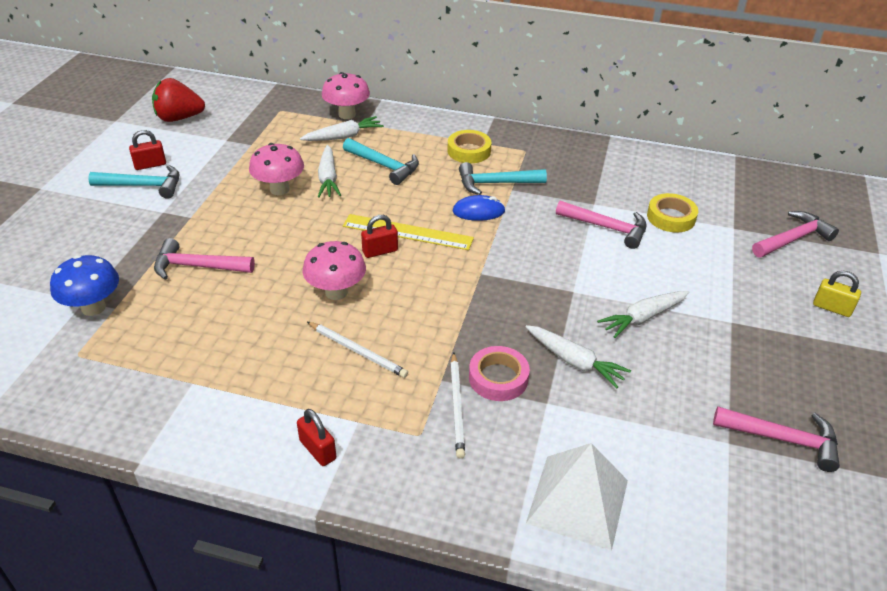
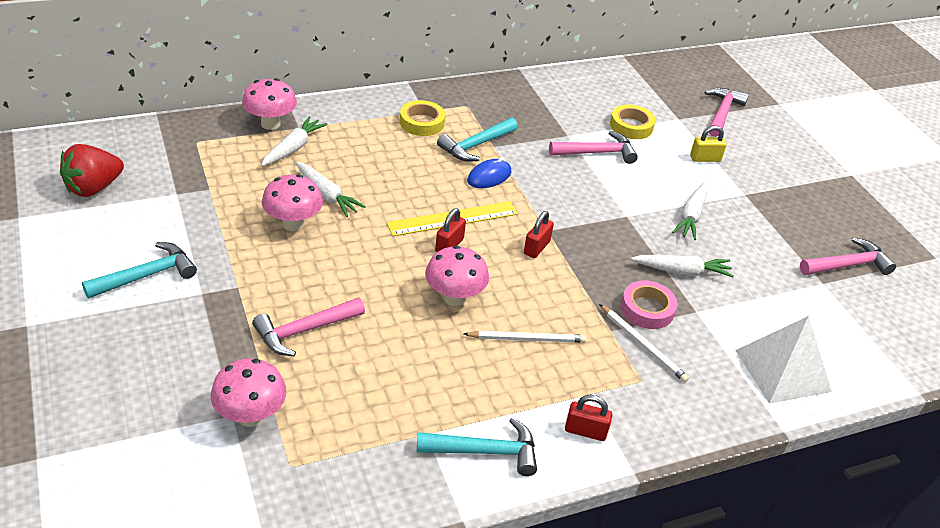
camera: 40 degrees left, 0 degrees up
(93, 307) = (250, 416): blue mushroom -> pink mushroom
(150, 165) = (125, 250): red padlock -> red padlock (536, 248)
(384, 166) = (364, 164): turquoise hammer -> turquoise hammer (485, 451)
(832, 308) = (790, 157): yellow padlock -> yellow padlock (705, 158)

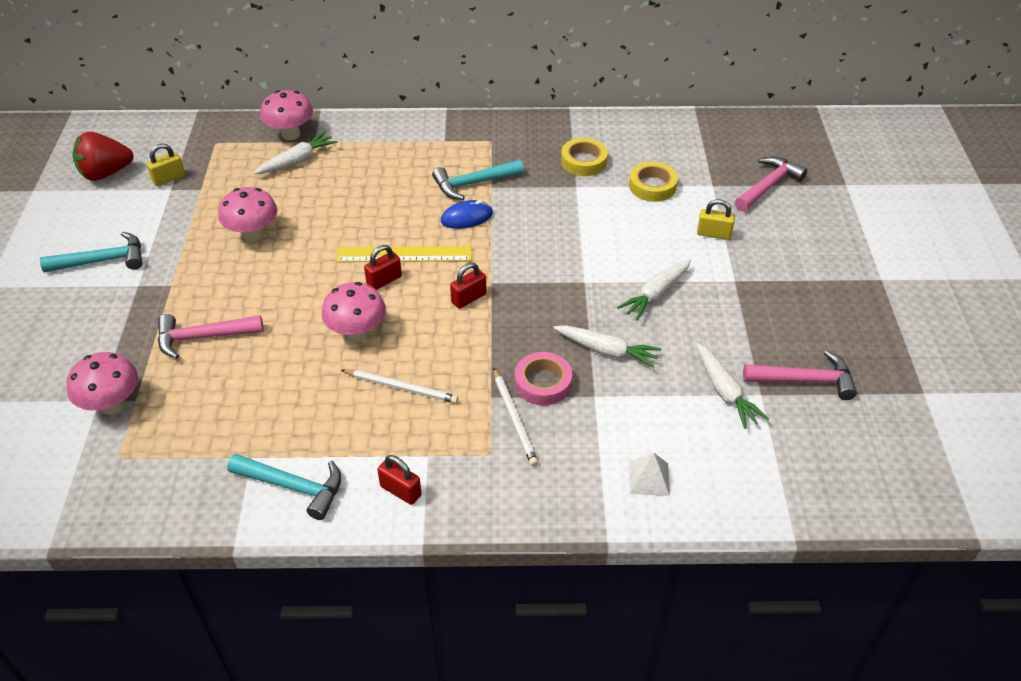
camera: 25 degrees right, 5 degrees up
(167, 183) = (169, 178): none -> yellow padlock
(326, 195) = (300, 212): white carrot -> white carrot (725, 392)
(422, 122) = (434, 152): yellow tape -> yellow tape (583, 161)
(597, 153) = (596, 209): pink hammer -> none
(783, 370) = (649, 478): white pyramid -> white pyramid, size x0.51

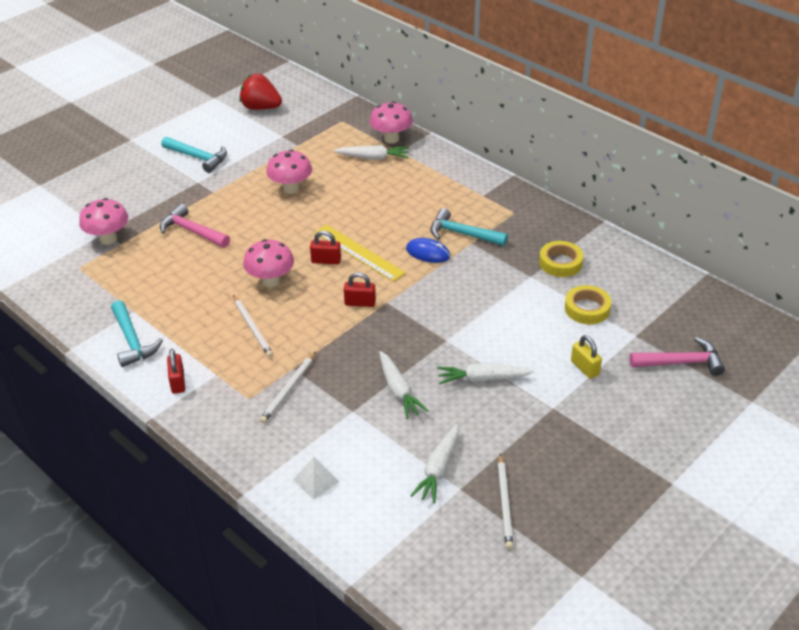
camera: 45 degrees right, 5 degrees down
(169, 178) = (289, 129): yellow padlock -> none
(543, 383) = (333, 381): pink tape -> none
(805, 380) = (504, 503): pink hammer -> white pencil

